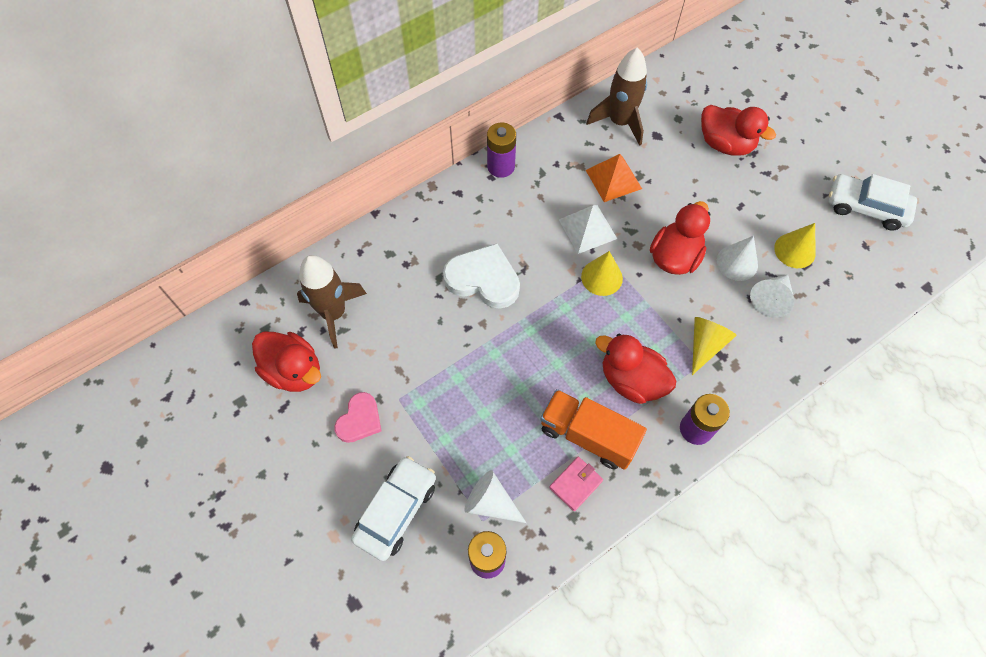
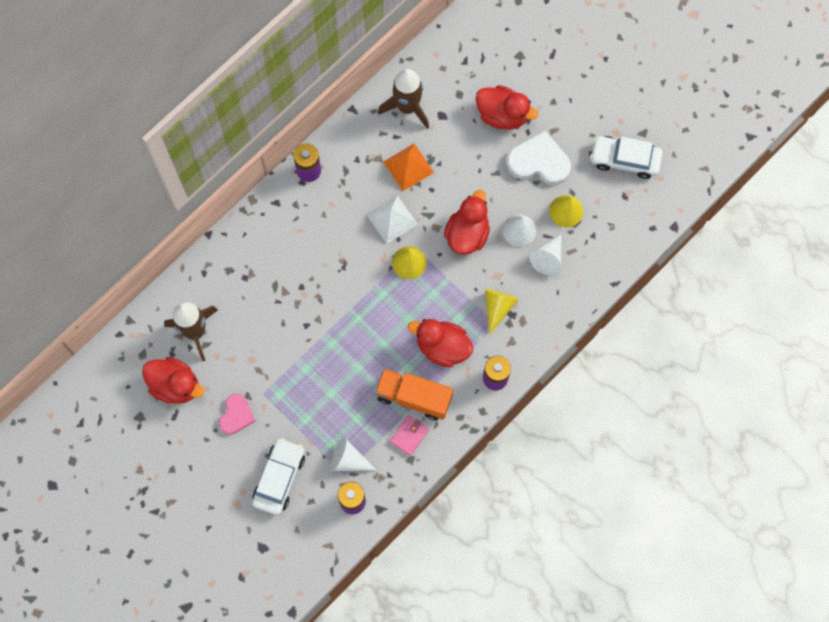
camera: 10 degrees left, 10 degrees up
(483, 279) = (312, 280): white heart -> white heart (539, 162)

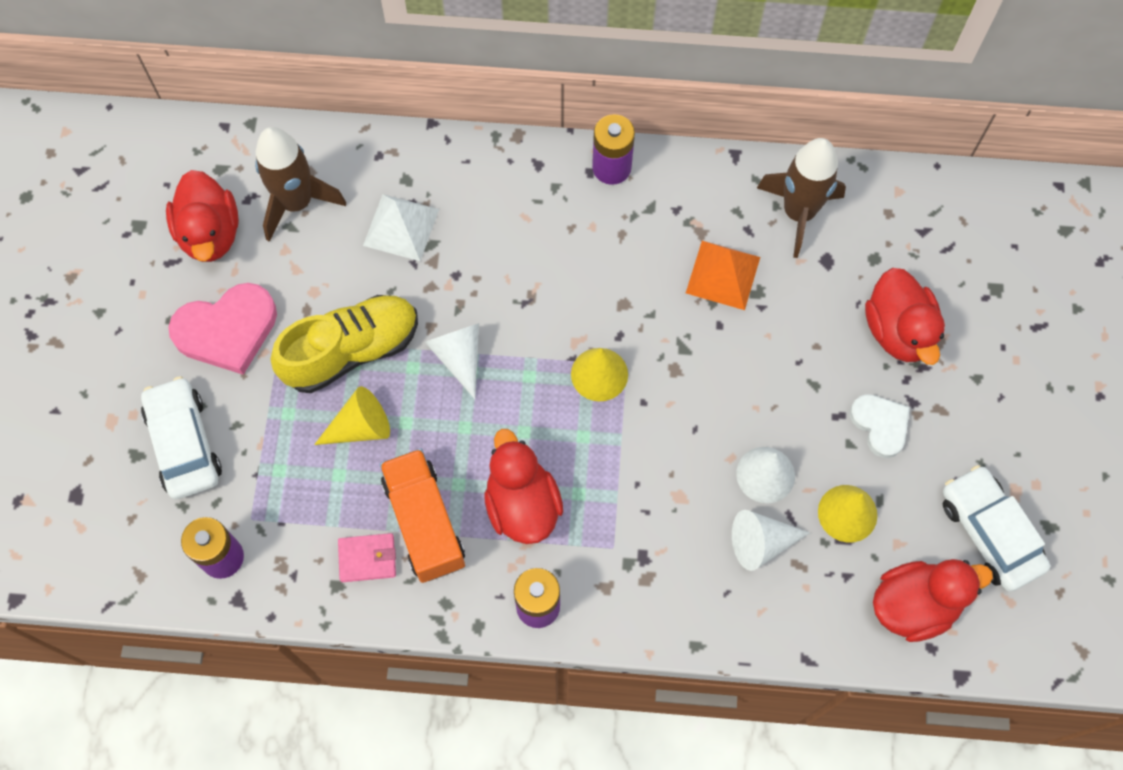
camera: 50 degrees right, 5 degrees down
(236, 415) = (227, 330): pink heart -> pink heart, size x1.62
(279, 478) = (184, 443): white car -> white car turned 90 degrees counterclockwise
(298, 365) = (351, 351): none -> yellow shoe
(348, 460) = (273, 508): white cone -> white cone (459, 357)
(392, 219) = (637, 309): white pyramid -> white pyramid (401, 227)
(467, 234) = (701, 414): red duck -> red duck (914, 605)
(498, 307) = (636, 532): yellow cone -> yellow cone (360, 427)
(539, 162) = (880, 425): white heart -> white heart, size x0.62

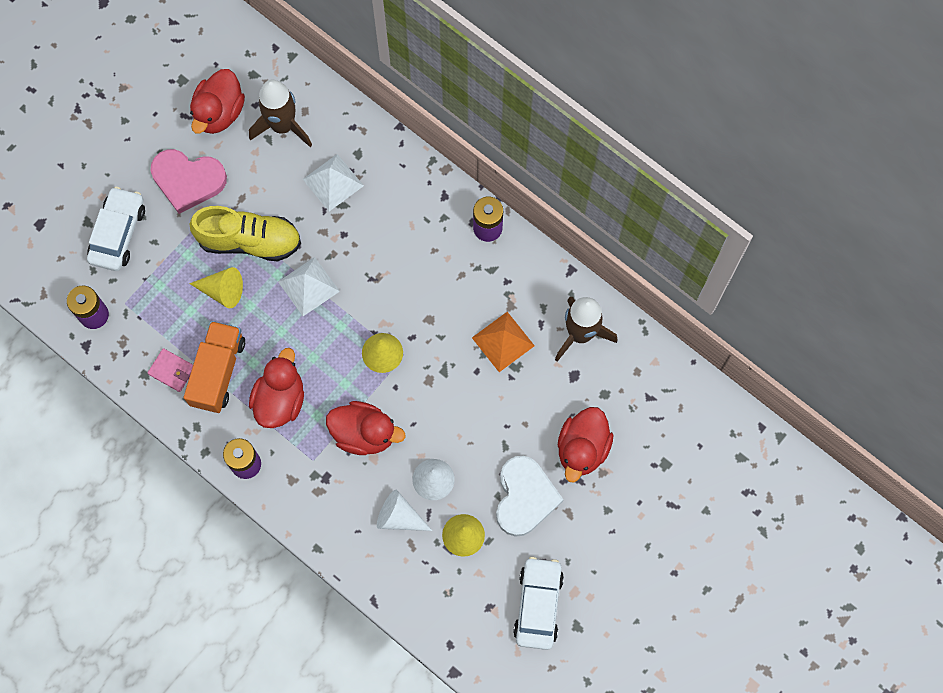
camera: 35 degrees right, 5 degrees up
(459, 357) = (308, 286): white cone -> white pyramid
(880, 425) = (524, 497): white heart -> white heart, size x1.62
(914, 605) = (459, 614): red duck -> red duck (364, 433)

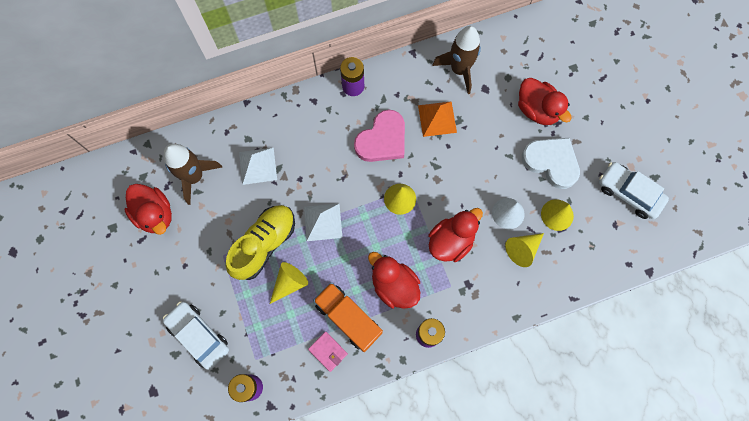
camera: 60 degrees left, 0 degrees up
(172, 371) = (328, 351): pink wallet -> pink wallet turned 75 degrees clockwise
(188, 180) = (191, 263): pink heart -> pink heart (382, 140)
(399, 517) = (522, 249): white cone -> yellow cone

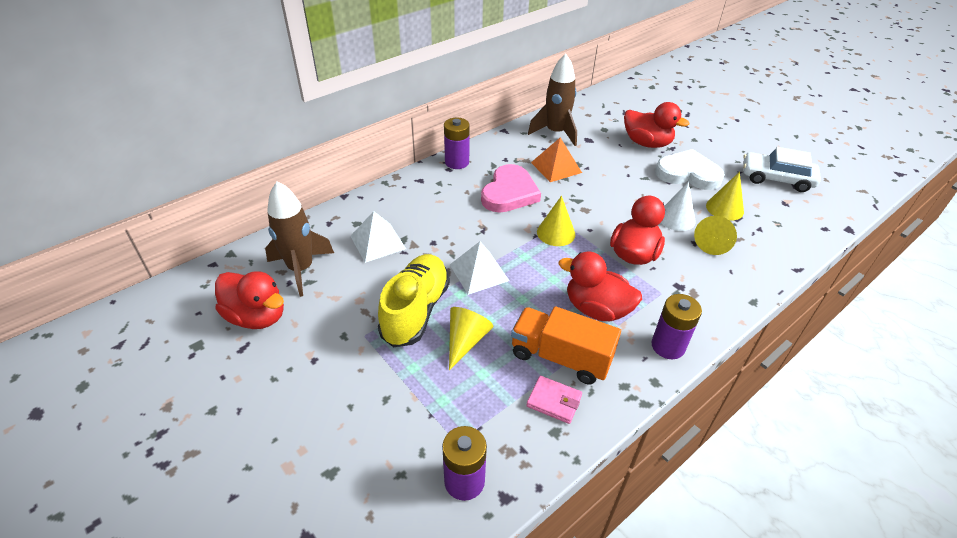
camera: 20 degrees left, 30 degrees down
(198, 336) = (360, 437): white car -> none

